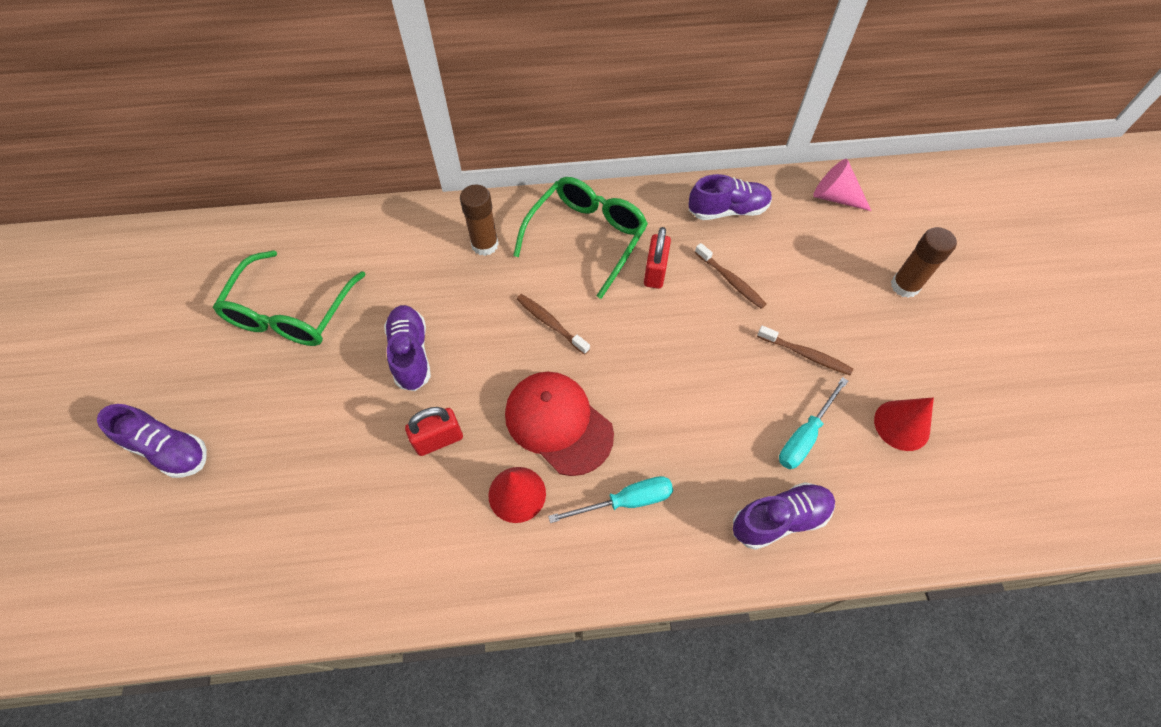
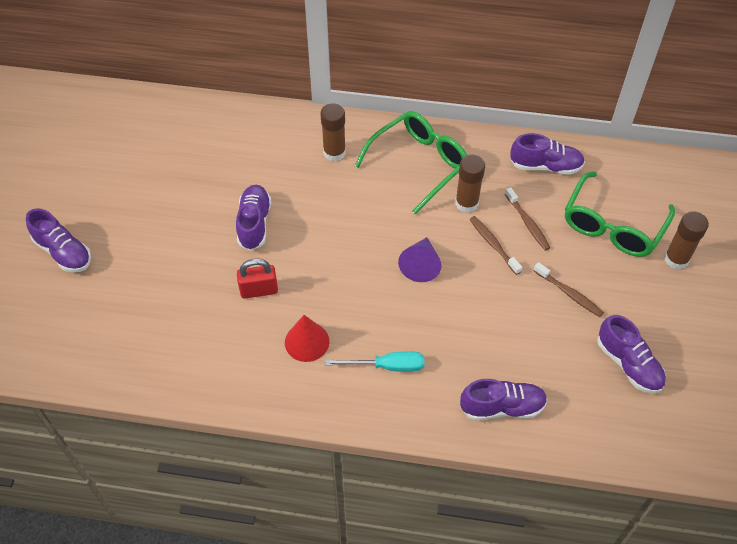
camera: 15 degrees right, 5 degrees down
(291, 313) = (171, 173): green glasses -> green glasses (612, 226)
(551, 323) = (369, 224): brown toothbrush -> brown toothbrush (493, 244)
(558, 423) = (352, 299): red cap -> none
(626, 360) = (420, 265): none -> purple cone
(655, 272) = (466, 203): red padlock -> brown glue stick
(804, 436) = (545, 353): turquoise screwdriver -> none
(835, 197) = (644, 174): pink cone -> none
(901, 425) = (628, 364): red cone -> purple shoe

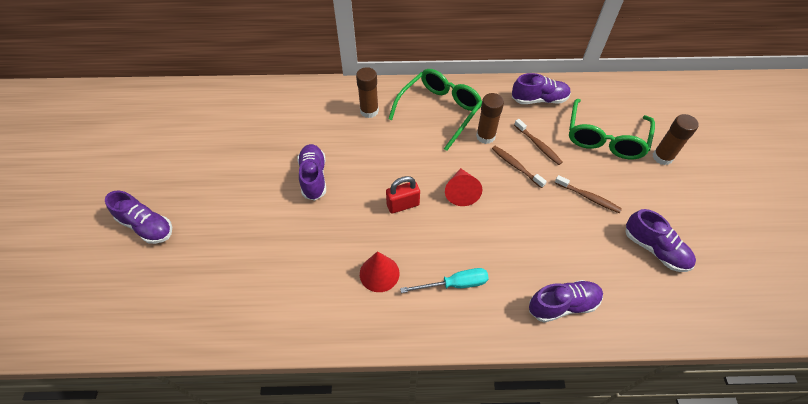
camera: 10 degrees left, 0 degrees up
(259, 290) = (328, 234): red padlock -> red padlock (403, 205)
(420, 265) = (461, 192): purple cone -> red cone

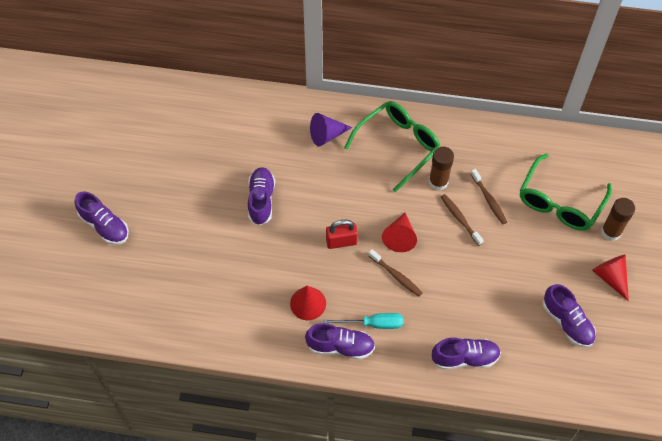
camera: 10 degrees right, 5 degrees up
(369, 111) = (326, 135): brown glue stick -> purple cone
(539, 99) = (505, 148): purple shoe -> purple shoe (340, 346)
(588, 197) = (521, 262): brown toothbrush -> brown toothbrush (396, 276)
(679, 198) = (610, 277): none -> red cone

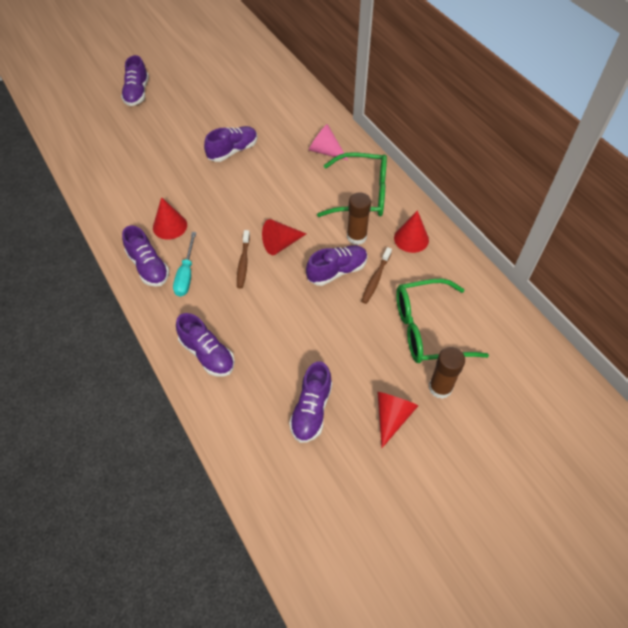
camera: 50 degrees right, 5 degrees down
(326, 135) = (325, 151): purple cone -> pink cone
(341, 241) = (242, 213): red padlock -> none
(373, 324) = (186, 274): turquoise screwdriver -> turquoise screwdriver turned 45 degrees clockwise
(460, 219) = (337, 271): brown toothbrush -> purple shoe
(471, 148) = (411, 239): none -> red cone

